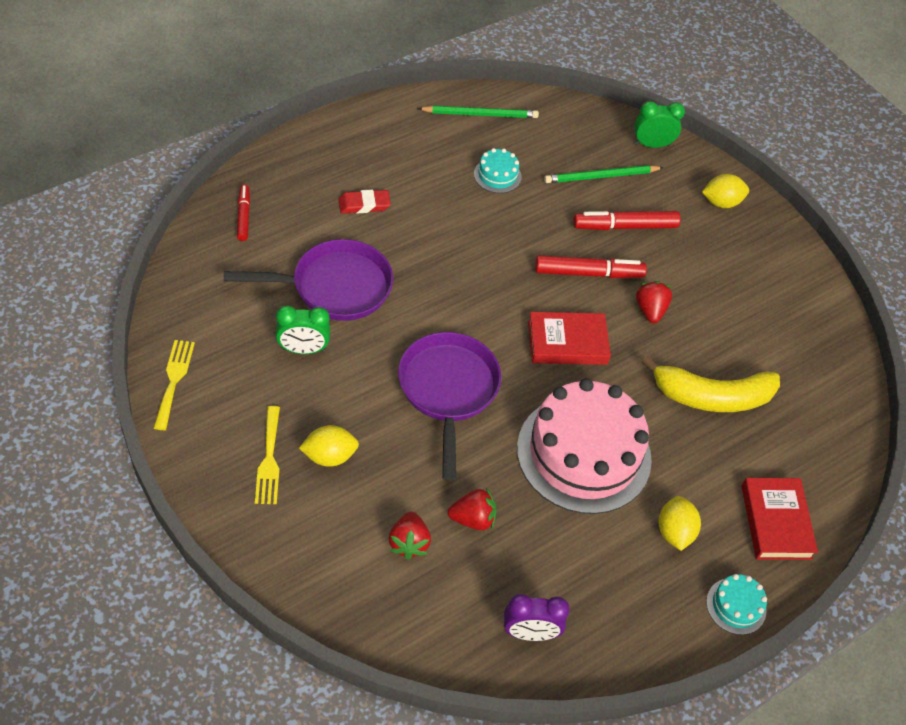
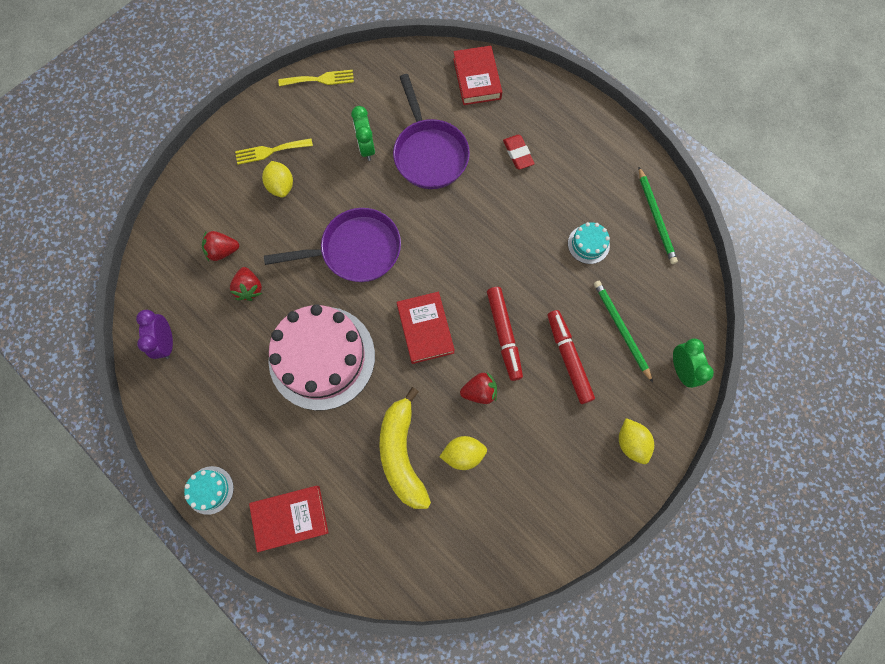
camera: 85 degrees right, 20 degrees up
(243, 216) = (477, 79): red marker -> red book
(674, 532) = (265, 435): yellow lemon -> yellow lemon (463, 454)

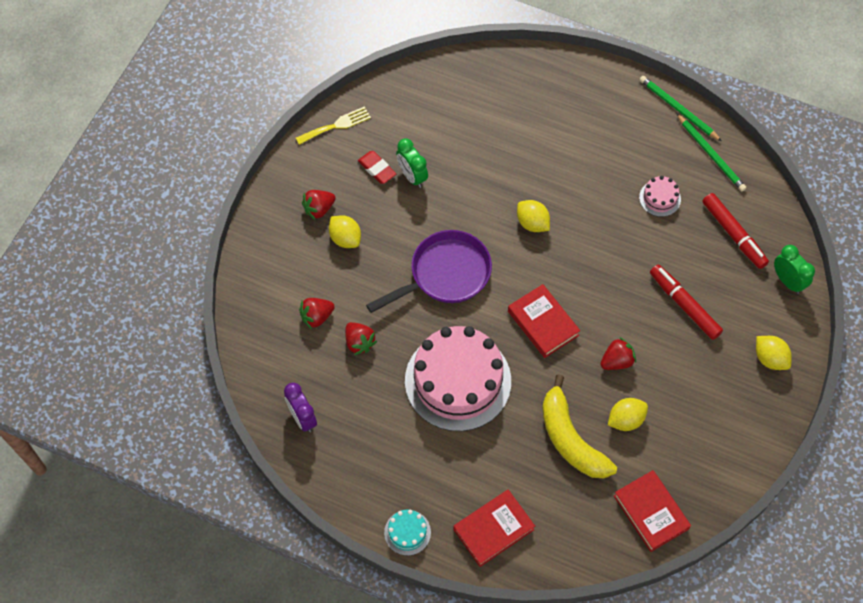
camera: 20 degrees left, 10 degrees down
(270, 151) = (319, 209): yellow fork -> red strawberry
(429, 153) = (475, 162): purple pan -> none
(457, 228) = (532, 223): none -> yellow lemon
(477, 79) = (489, 78): red book -> red book (651, 512)
(504, 335) = (617, 304): red marker -> red marker (733, 234)
(518, 154) = (559, 136): red eraser -> red eraser (377, 169)
(588, 244) = (660, 198): turquoise cake -> pink cake
(621, 329) = (720, 264): green pencil -> green pencil (678, 109)

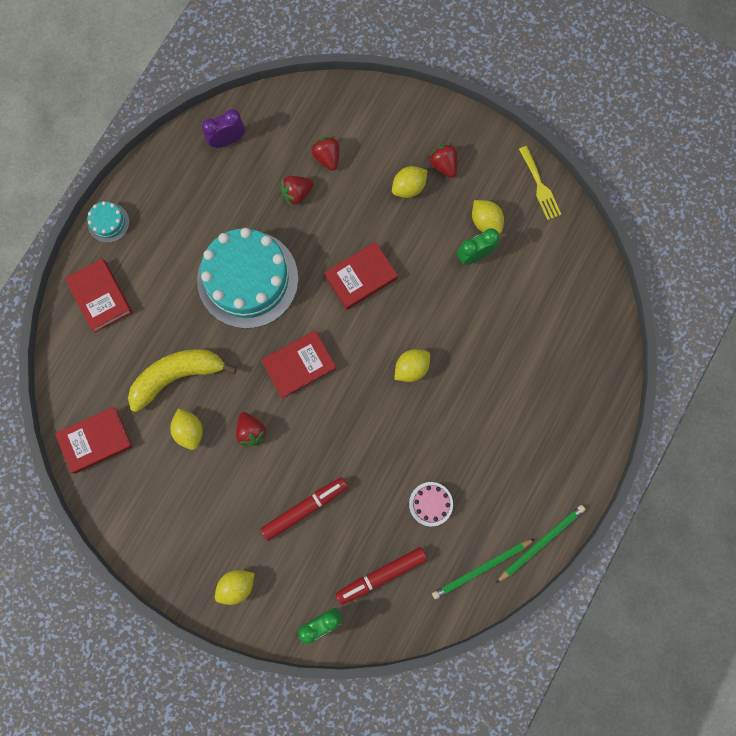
camera: 95 degrees right, 15 degrees up
(377, 169) = (485, 222): red eraser -> yellow lemon
(445, 274) = (361, 277): purple pan -> red book
(458, 381) = (247, 279): pink cake -> turquoise cake

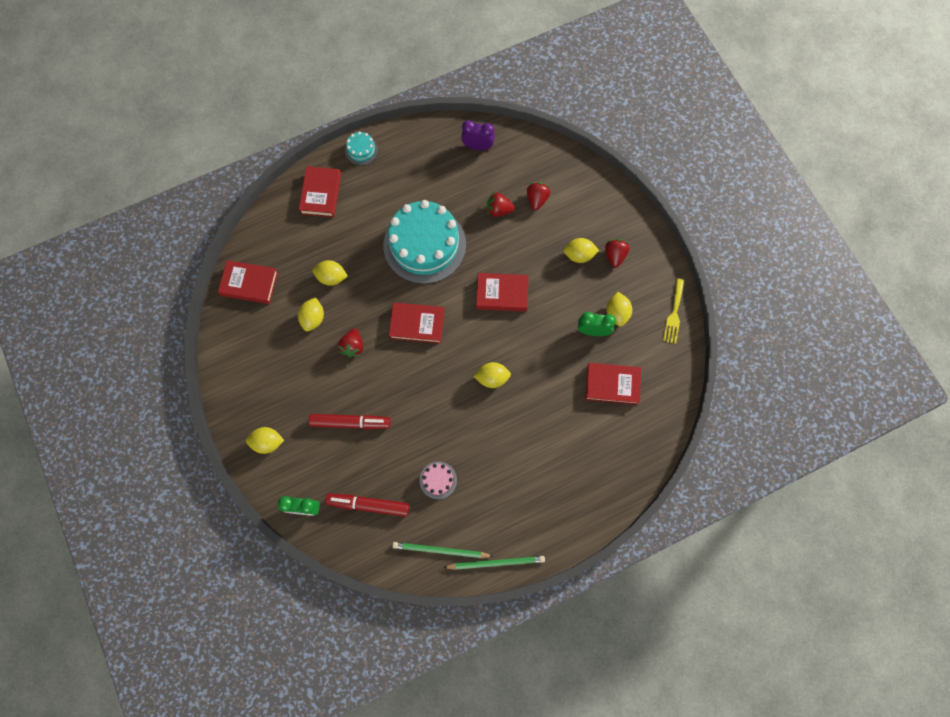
camera: 35 degrees right, 5 degrees down
(177, 376) = (332, 277): yellow banana -> yellow lemon
(529, 296) = (612, 384): none -> red book

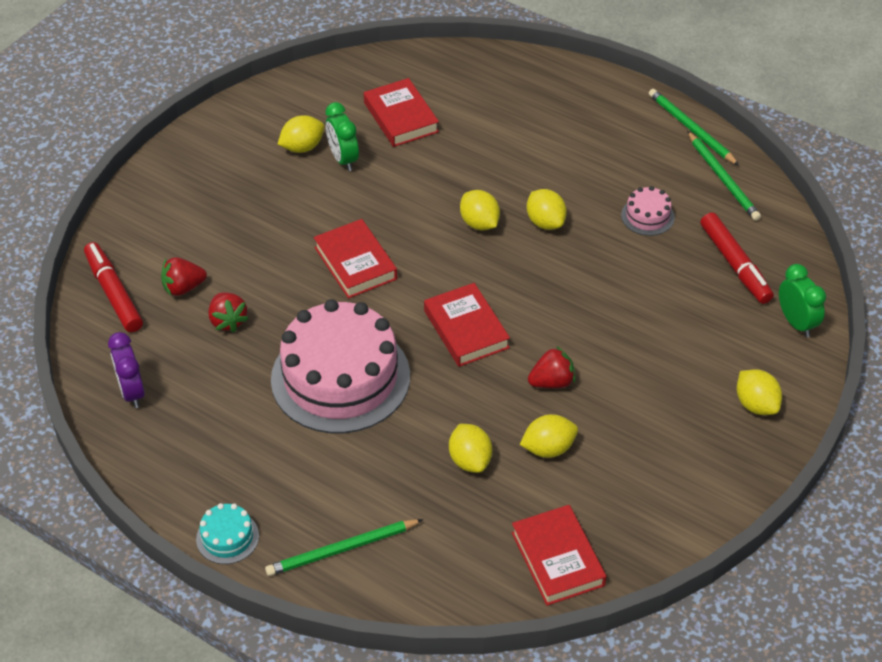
camera: 120 degrees left, 25 degrees down
(321, 194) = (341, 549): red book -> green pencil
(350, 422) = (654, 332): red marker -> red marker (114, 293)
(424, 245) = (340, 377): turquoise cake -> pink cake
(579, 255) = (243, 212): yellow lemon -> yellow lemon (545, 222)
(614, 255) = (220, 179): red strawberry -> none
(674, 314) = (266, 99): yellow fork -> none

